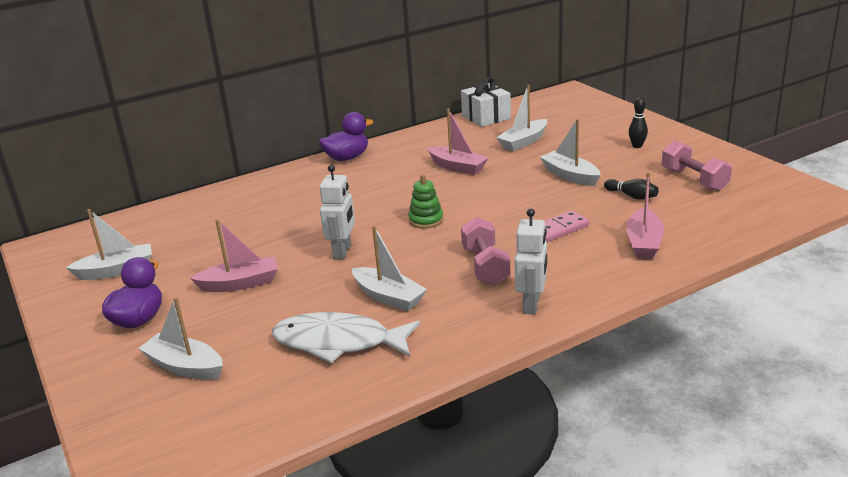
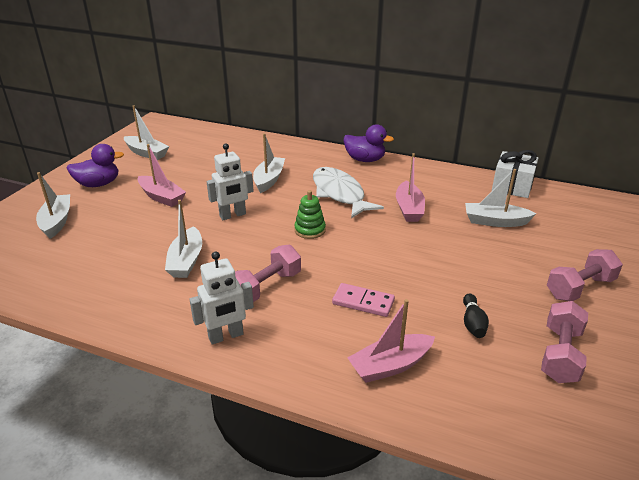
camera: 50 degrees right, 5 degrees up
(338, 342) = (114, 265): white fish -> white fish (339, 194)
(570, 176) = (466, 270): white boat -> white boat (269, 180)
(637, 146) = (579, 288): black bowling pin -> pink dumbbell

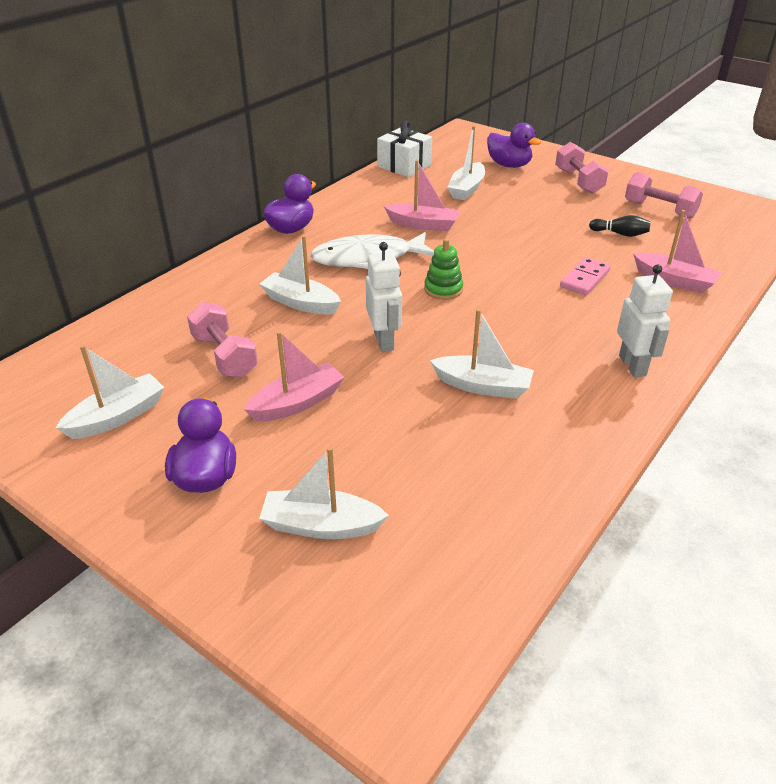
camera: 75 degrees left, 5 degrees up
(266, 287) = (550, 331): pink dumbbell -> pink dumbbell (224, 356)
(390, 365) = (674, 281): pink boat -> pink boat turned 45 degrees counterclockwise
(574, 240) = (509, 165): none -> purple duck

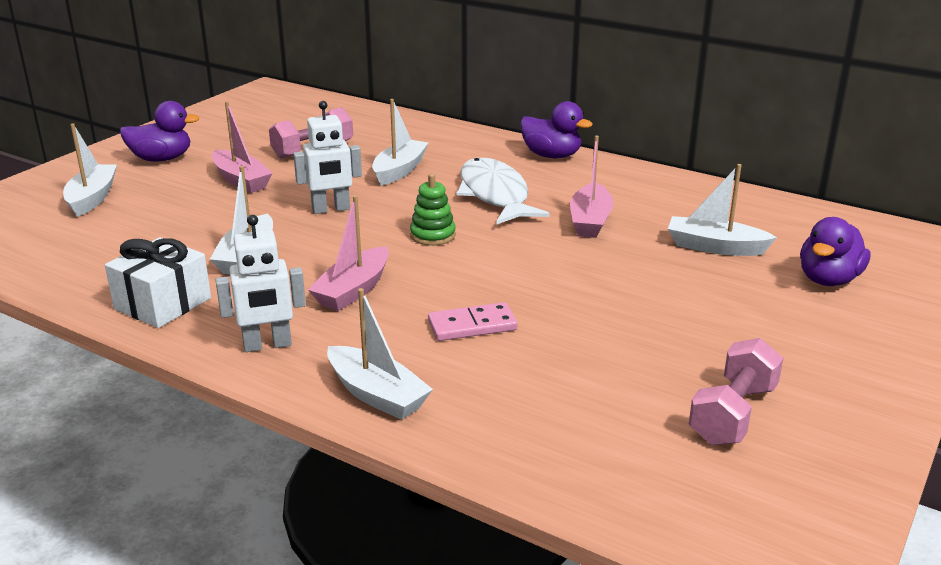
camera: 85 degrees right, 10 degrees down
(117, 417) = (240, 127): white boat -> white boat (377, 395)
(404, 166) = (765, 205): white gift -> white gift (163, 303)
(578, 181) = (805, 339): pink dumbbell -> none
(584, 279) = (472, 325): pink domino -> pink domino turned 45 degrees counterclockwise
(620, 234) = (620, 365): black bowling pin -> none
(674, 281) = (478, 400): pink boat -> pink boat (353, 290)

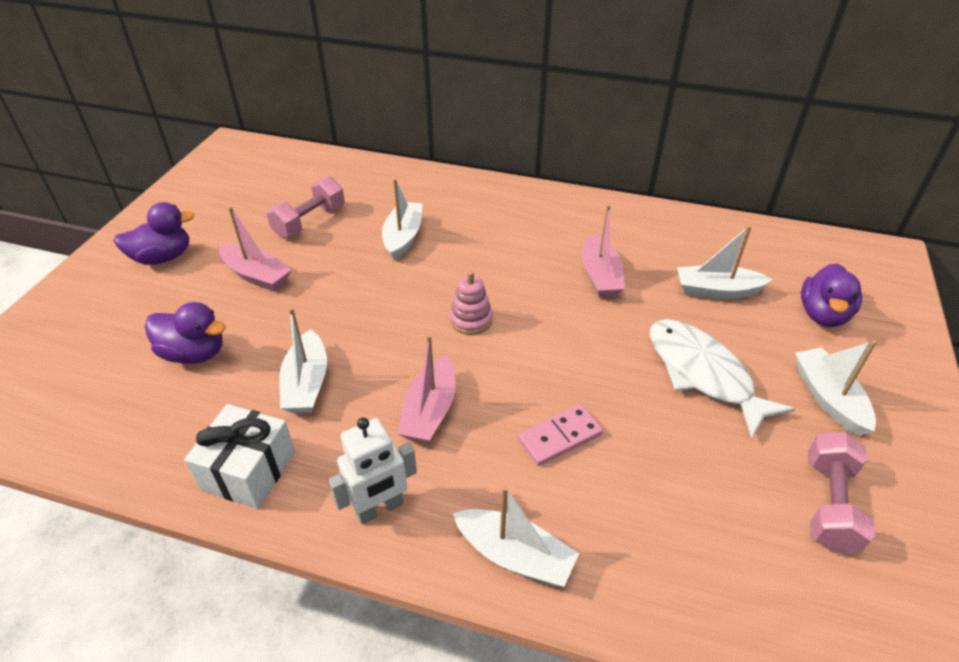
camera: 15 degrees left, 15 degrees up
(92, 198) = (111, 327): white boat -> white boat (828, 398)
(331, 209) = (361, 301): white robot -> none
(432, 235) = (471, 320): green stacking toy -> pink stacking toy
(495, 195) = (503, 256): white fish -> white fish (703, 374)
(551, 156) = (530, 196): purple duck -> purple duck (194, 353)

